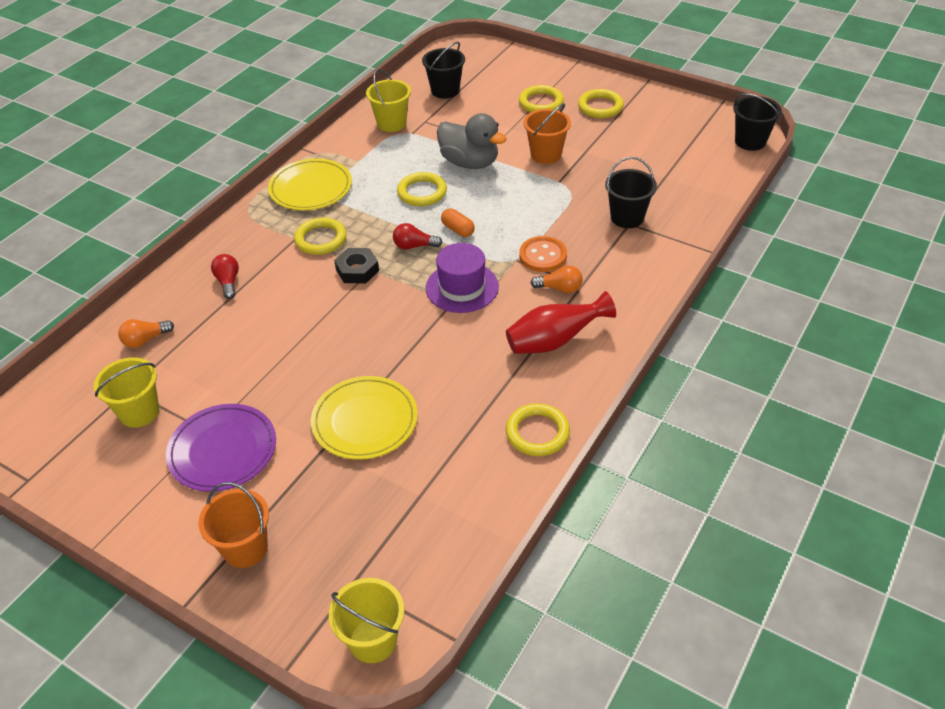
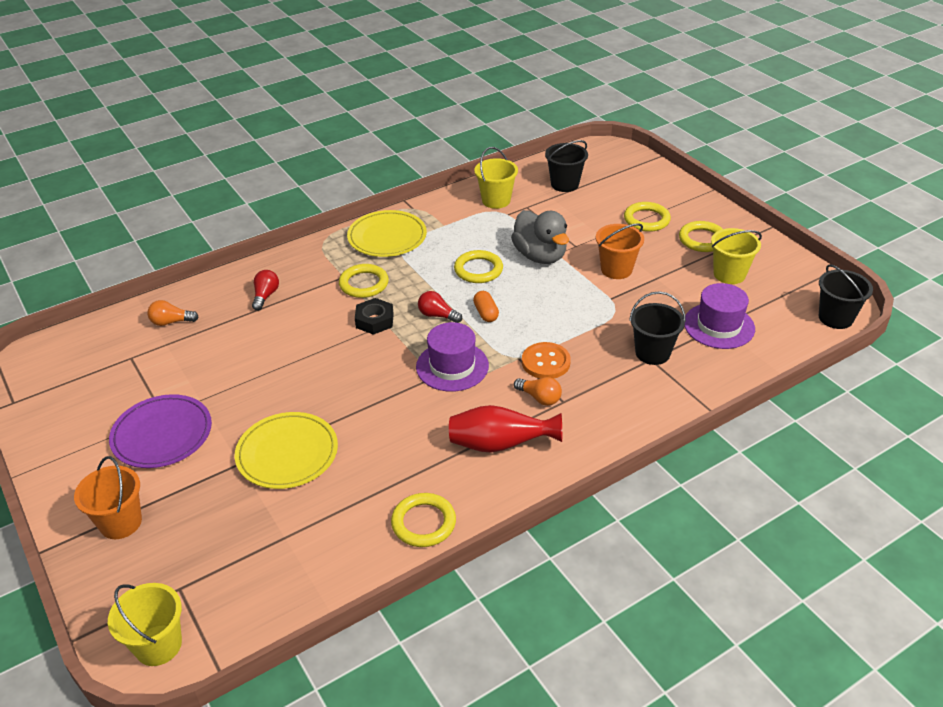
camera: 25 degrees right, 5 degrees down
(139, 412) = (125, 379): yellow bucket -> yellow bucket (729, 274)
(664, 177) = (719, 326): none -> purple hat

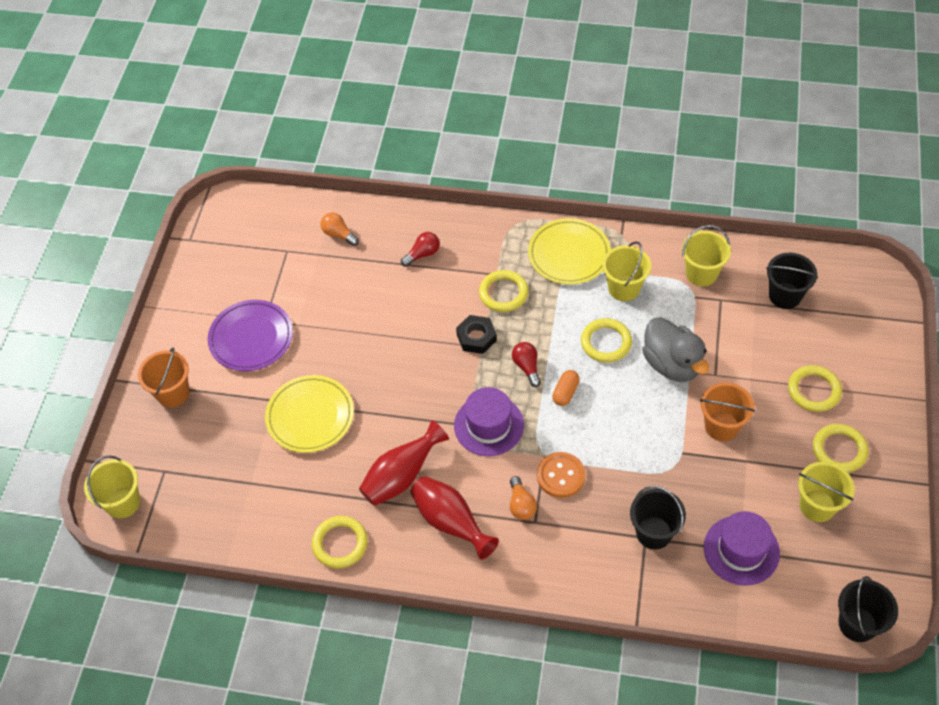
camera: 45 degrees right, 15 degrees up
(421, 442) = (402, 476): none -> red vase
(452, 235) = (624, 288): none -> yellow bucket
(540, 256) = (672, 364): grey duck -> grey duck turned 45 degrees counterclockwise

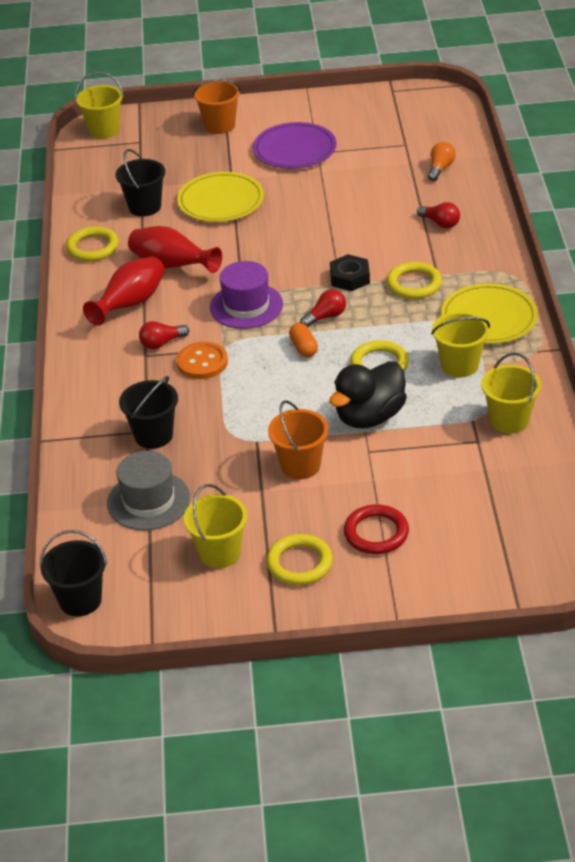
camera: 75 degrees right, 15 degrees down
(521, 505) = (161, 343): orange light bulb -> red light bulb
(565, 392) = (303, 348): orange capsule -> orange capsule turned 60 degrees clockwise
(672, 364) = (370, 417): grey duck -> black duck
(741, 550) = (148, 501): purple hat -> grey hat
(785, 296) = (507, 492): black bucket -> black bucket (144, 207)
(814, 390) = (376, 533): yellow ring -> red ring

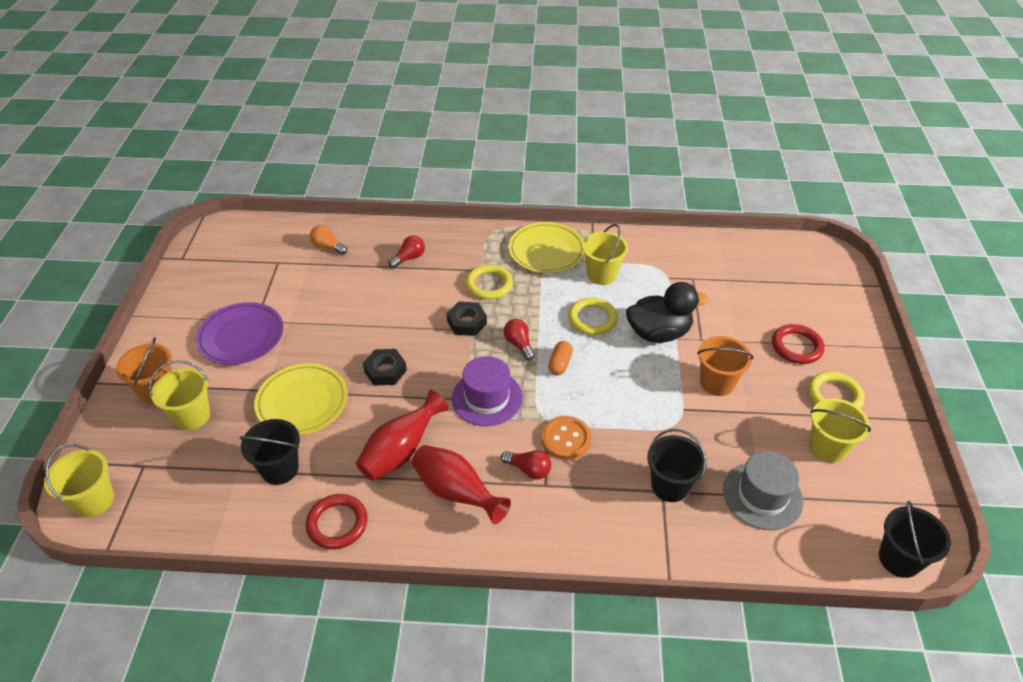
camera: 85 degrees left, 5 degrees up
(93, 247) = (337, 524): yellow ring -> red ring
(161, 343) = (529, 469): red light bulb -> red light bulb turned 45 degrees counterclockwise
(269, 239) = (385, 371): none -> black nut
(303, 348) = (560, 364): orange capsule -> orange capsule turned 60 degrees counterclockwise
(370, 417) = (658, 333): black duck -> black duck turned 60 degrees counterclockwise
(509, 420) = (671, 259): yellow bucket -> yellow bucket (192, 416)

